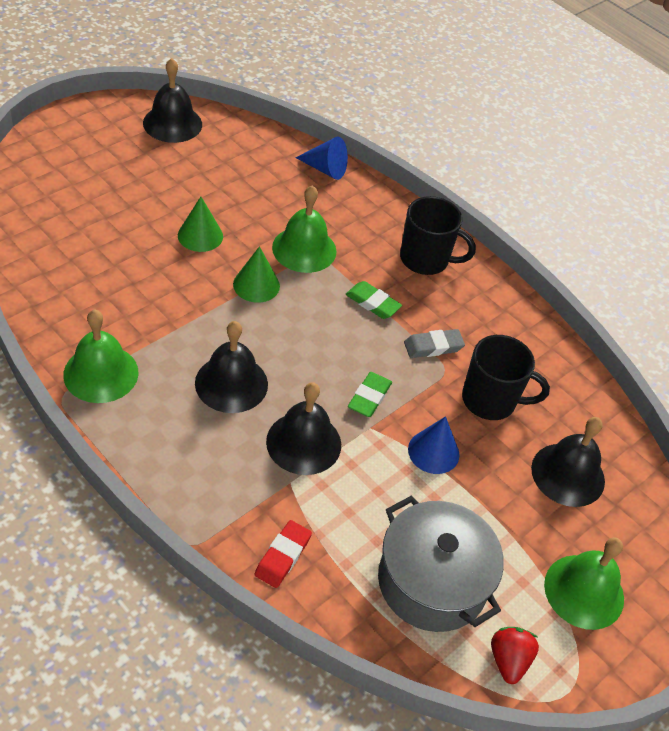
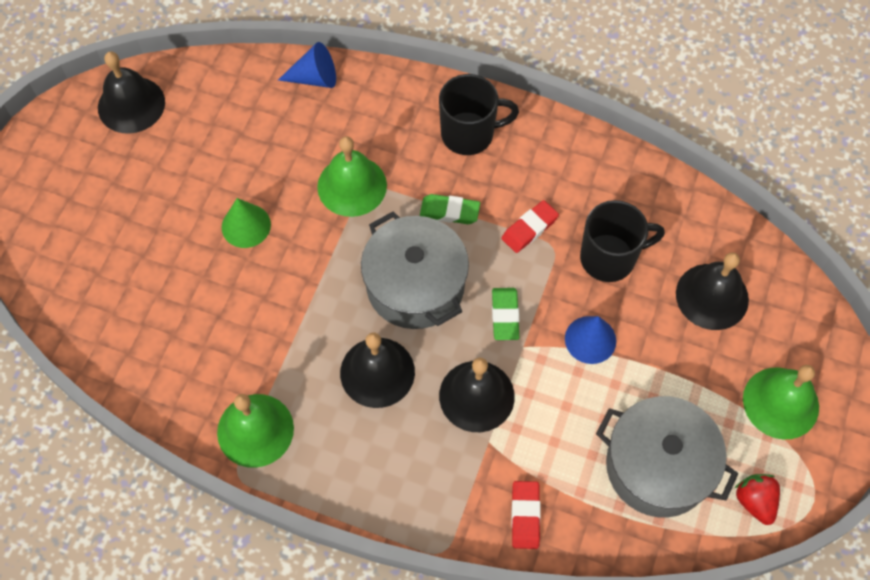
camera: 20 degrees left, 15 degrees up
(256, 285) = (333, 252): green cone -> none
(307, 339) = (415, 285): none -> grey pot
(433, 346) = (529, 229): grey eraser -> red eraser

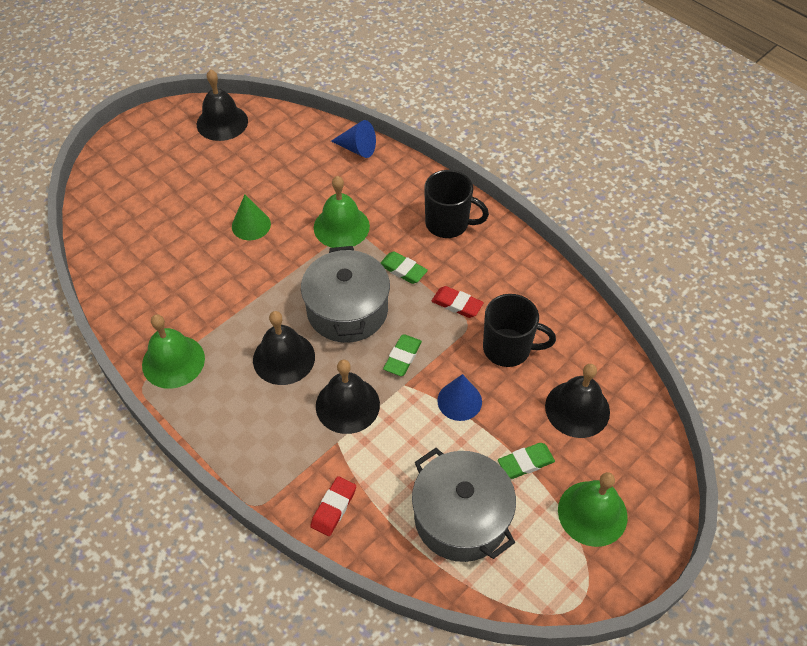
camera: 25 degrees right, 10 degrees down
(529, 229) = (457, 304): red eraser -> red eraser turned 45 degrees clockwise
(691, 378) = (525, 462): none -> green eraser
(755, 501) = (528, 580): red strawberry -> none

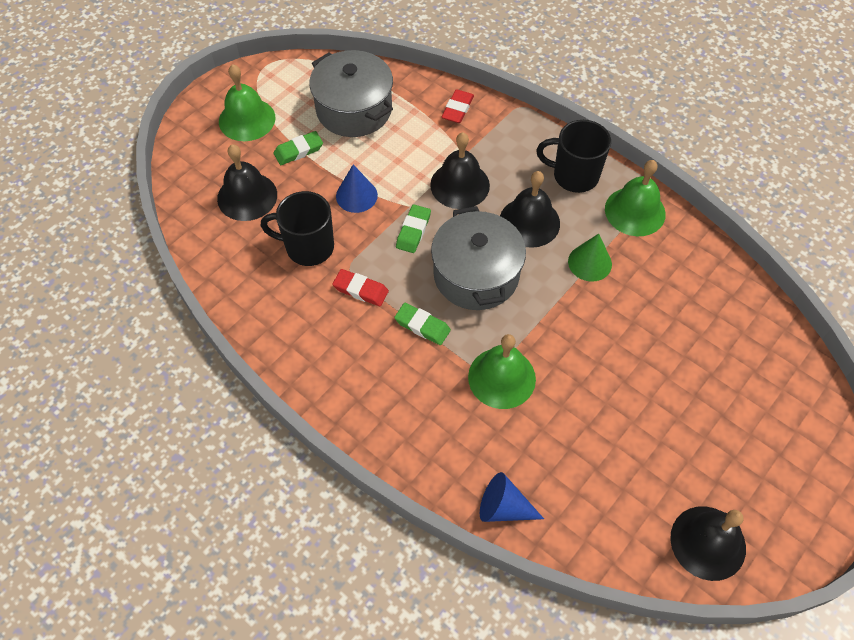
camera: 175 degrees right, 5 degrees up
(251, 225) = (610, 371): green cone -> green cone (589, 262)
(448, 223) = (373, 392): black mug -> black mug (574, 175)

